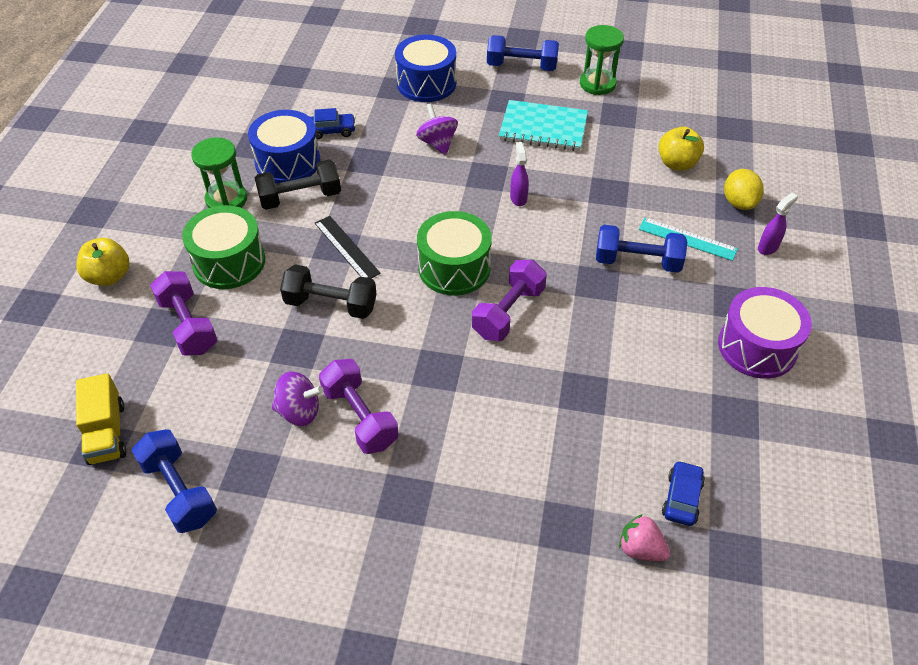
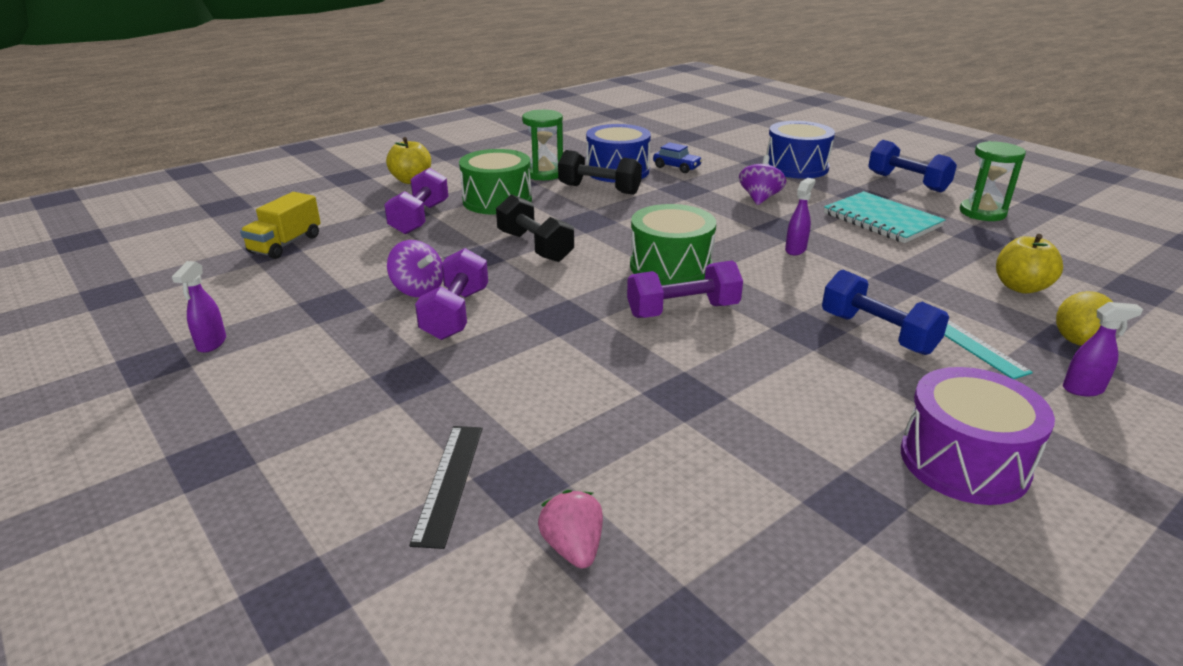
camera: 40 degrees right, 20 degrees down
(180, 491) = (273, 291): blue dumbbell -> none
(211, 576) = (211, 344): none -> purple spray bottle
(346, 248) = (595, 224): black ruler -> black ruler (449, 482)
(682, 498) = (684, 536): blue car -> none

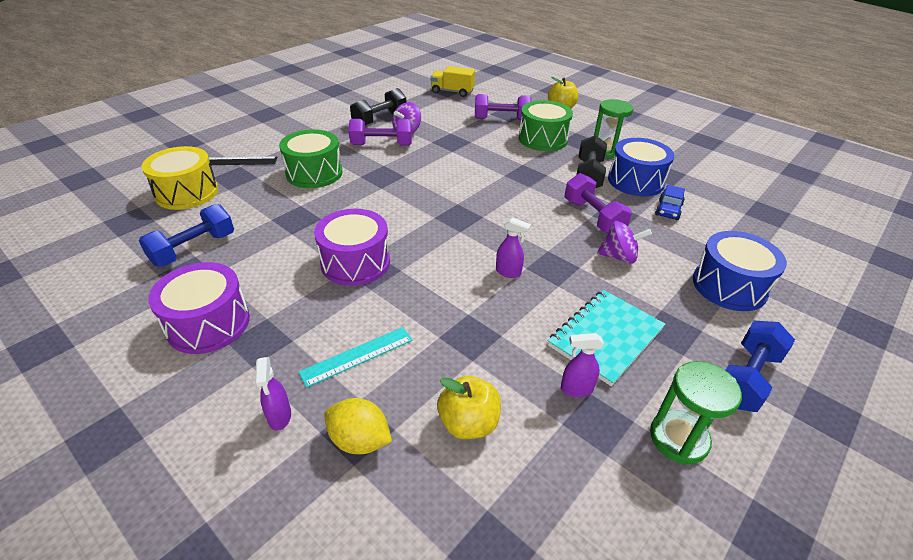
camera: 80 degrees right, 10 degrees up
(211, 344) = (349, 96): purple spray bottle -> purple spray bottle (576, 389)
(535, 247) = (473, 159): black dumbbell -> black dumbbell (380, 119)
(573, 548) = (187, 193): pink strawberry -> yellow drum
(670, 266) = (459, 211): green drum -> green drum (314, 173)
(683, 311) = (393, 217): purple dumbbell -> purple dumbbell (593, 217)
(794, 341) = (355, 262): none -> purple drum
(877, 333) = (368, 305): blue dumbbell -> blue dumbbell (194, 249)

